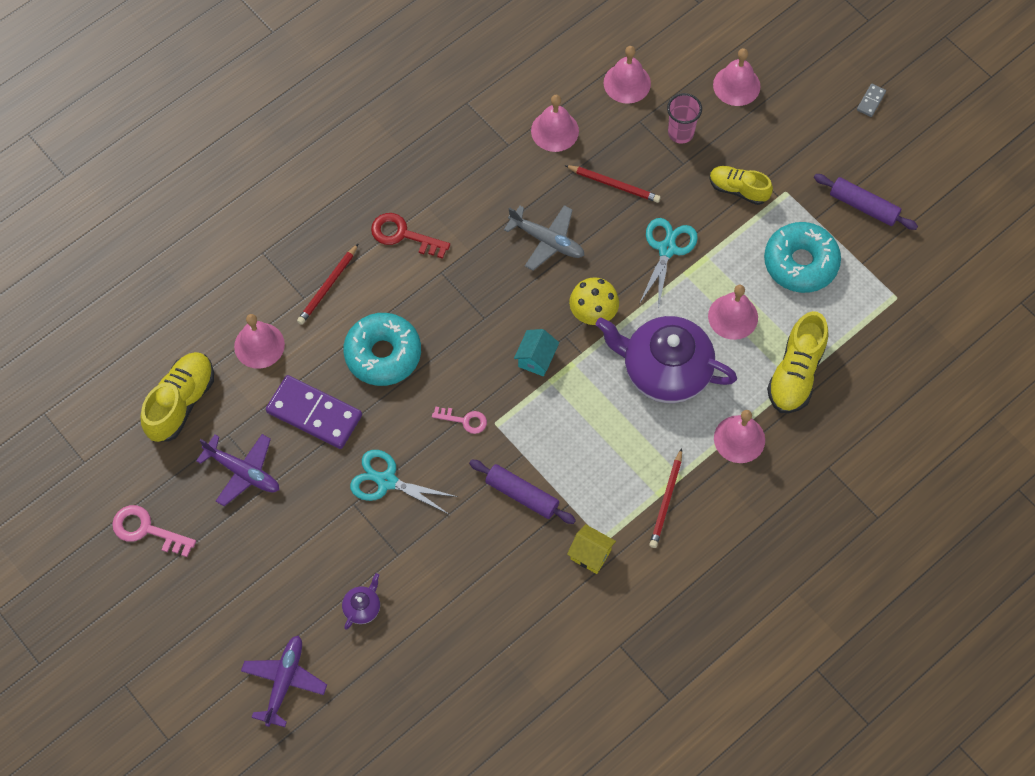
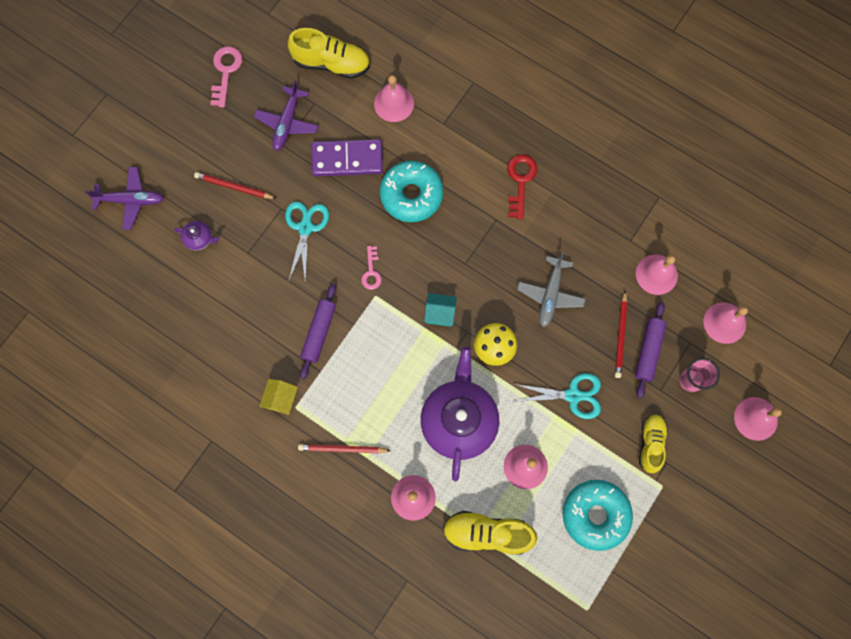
camera: 75 degrees right, 10 degrees up
(314, 414) = (347, 159): purple domino -> purple domino turned 75 degrees clockwise
(328, 286) = (458, 138): red pencil -> red pencil (234, 187)
(863, 206) = (670, 560): purple rolling pin -> purple rolling pin (648, 351)
(871, 101) = (782, 545): grey domino -> none

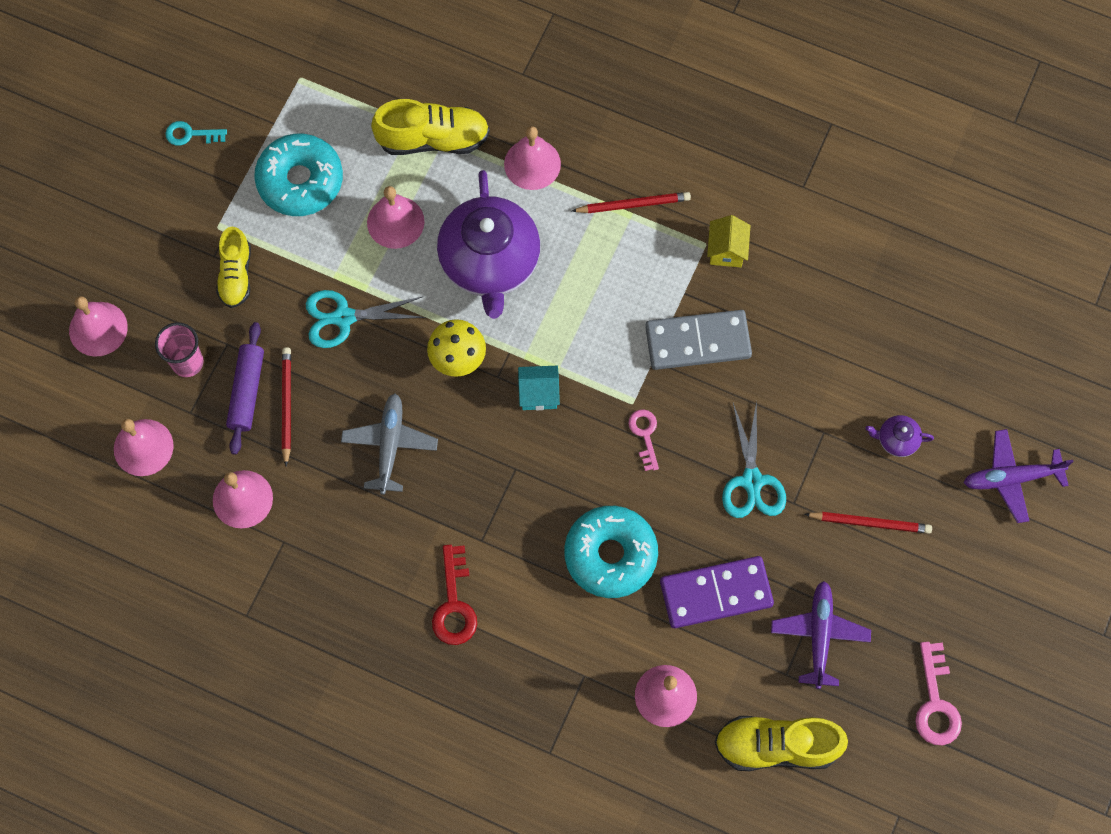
camera: 170 degrees right, 5 degrees down
(319, 332) = (697, 341): purple rolling pin -> grey domino
(679, 572) = (190, 134): none -> turquoise key

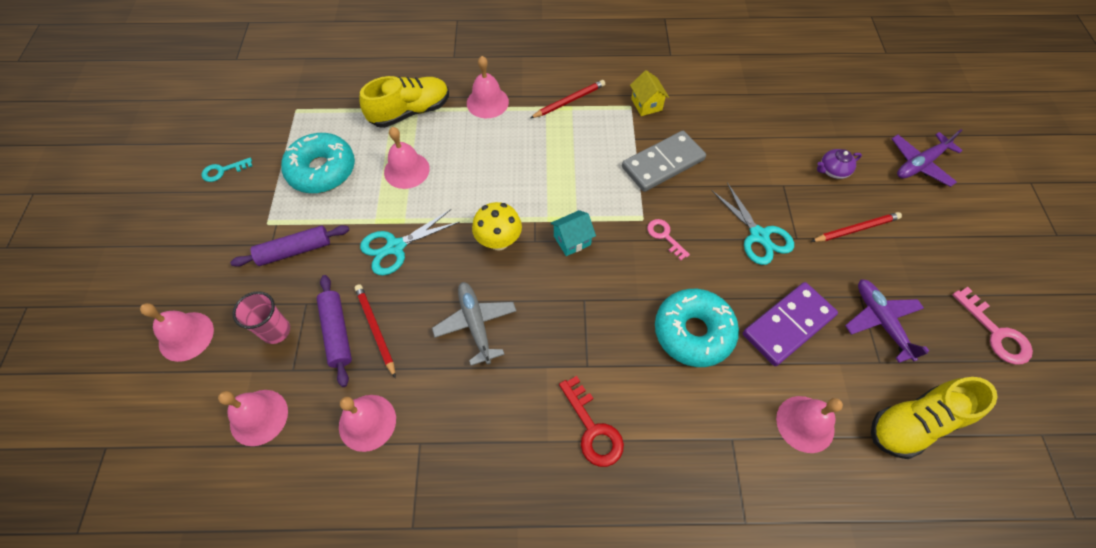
camera: 25 degrees left, 10 degrees down
(236, 275) = (295, 250): yellow shoe -> purple rolling pin
(490, 262) = (489, 170): purple teapot -> none

